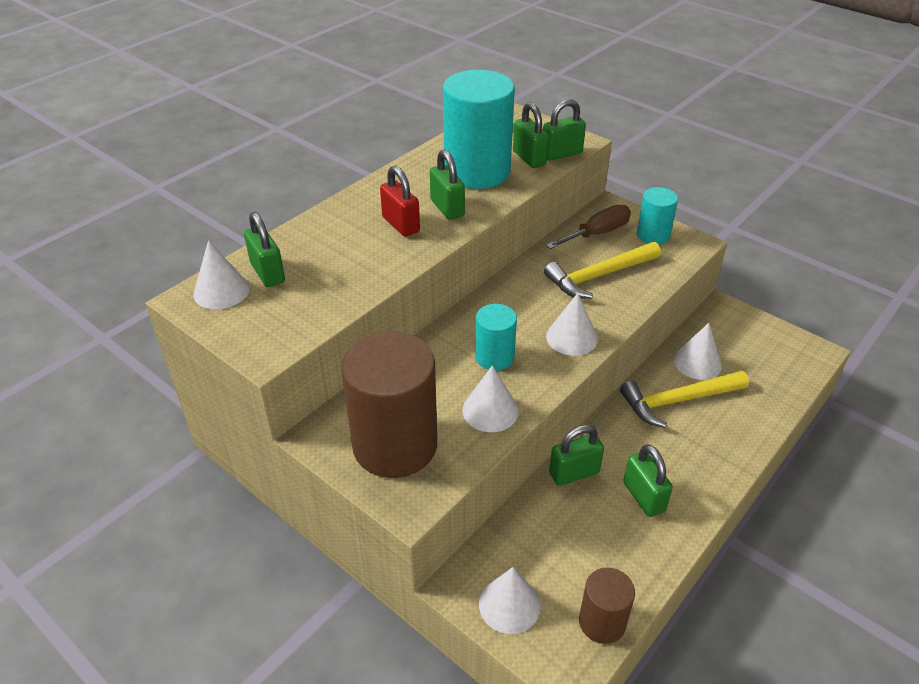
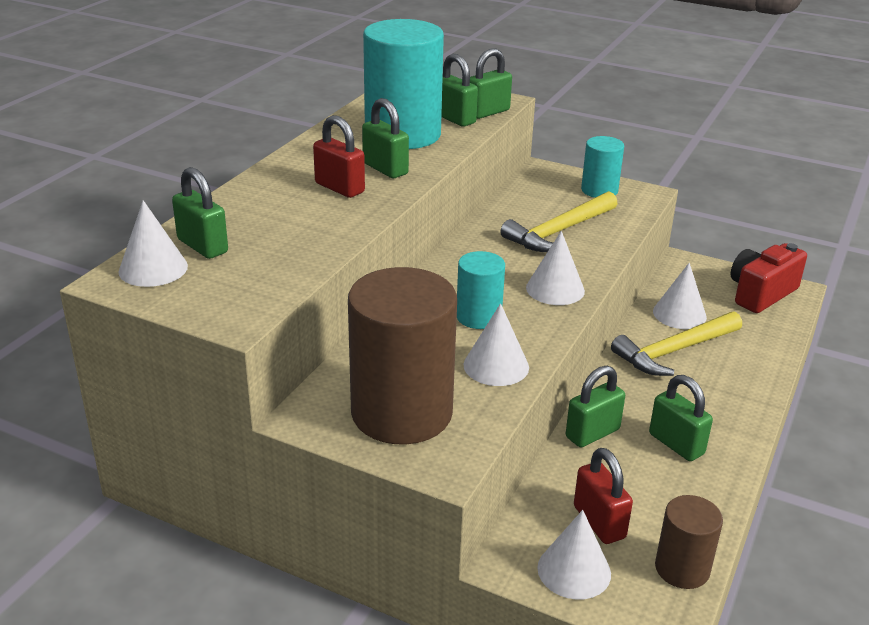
camera: 15 degrees left, 10 degrees down
(547, 562) = (599, 522): none -> red padlock
(597, 233) = (540, 195): brown screwdriver -> none
(782, 351) = (761, 293): none -> red camera

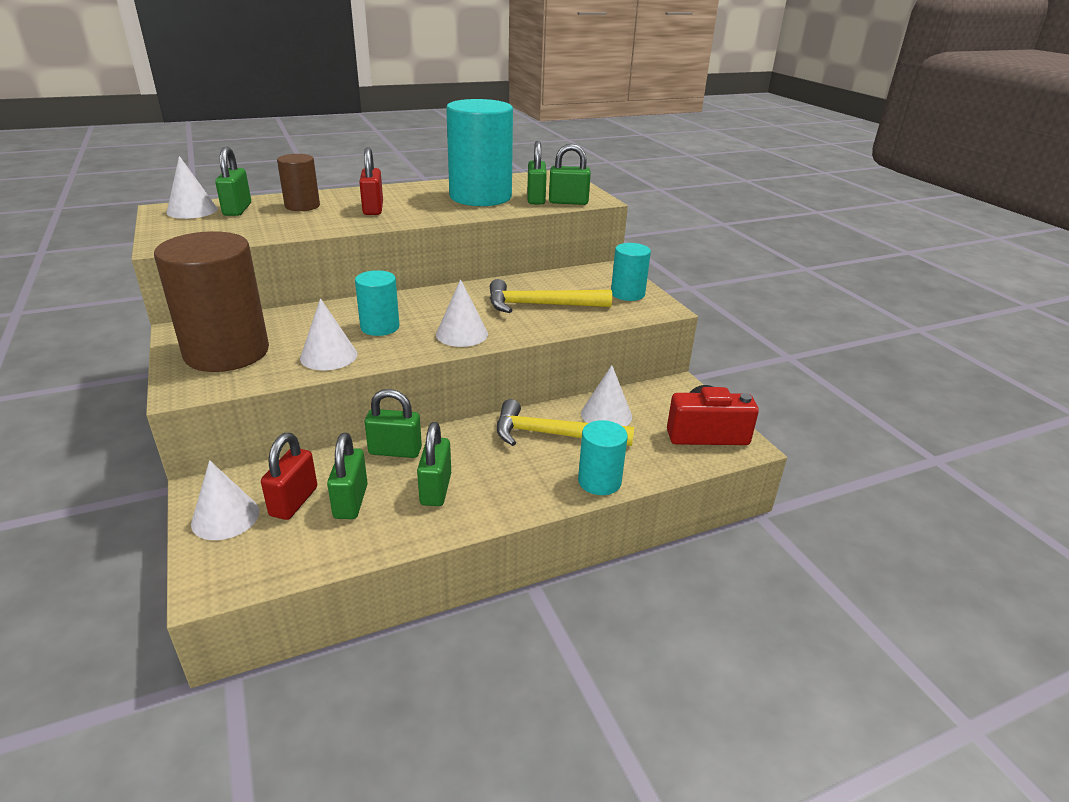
camera: 40 degrees right, 0 degrees up
(385, 169) = (423, 209): green padlock -> green padlock (351, 501)
(682, 568) = (283, 562): brown cylinder -> brown cylinder (302, 206)
(761, 370) = (599, 481): none -> turquoise cylinder

